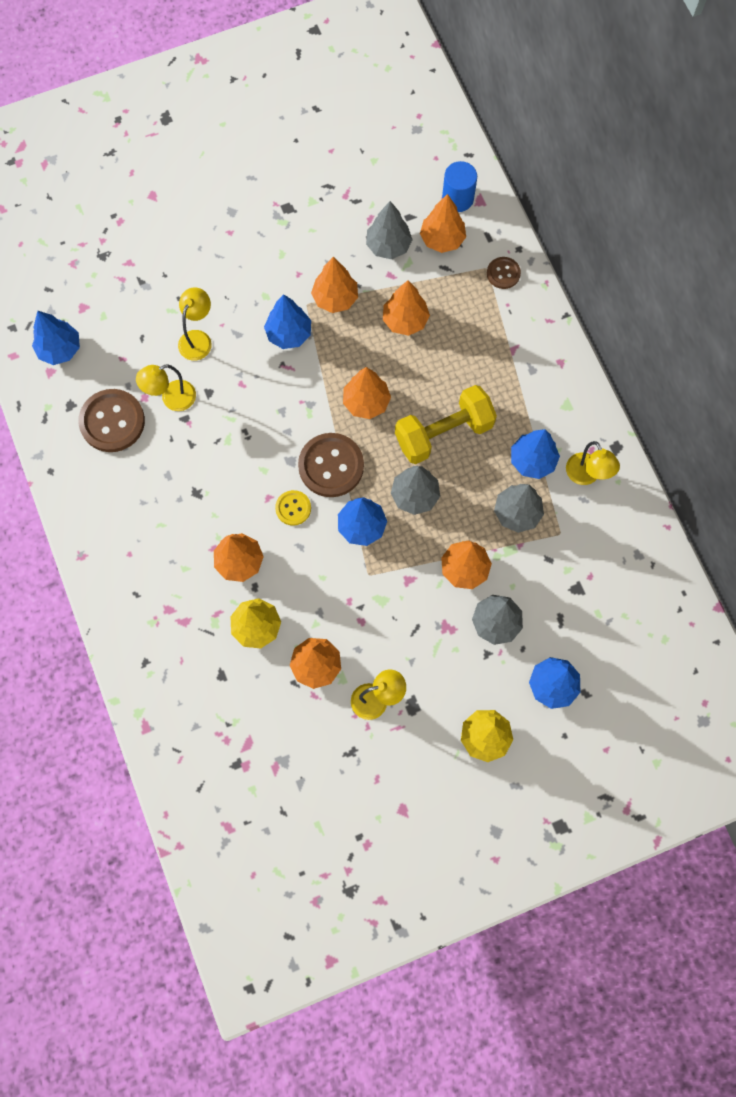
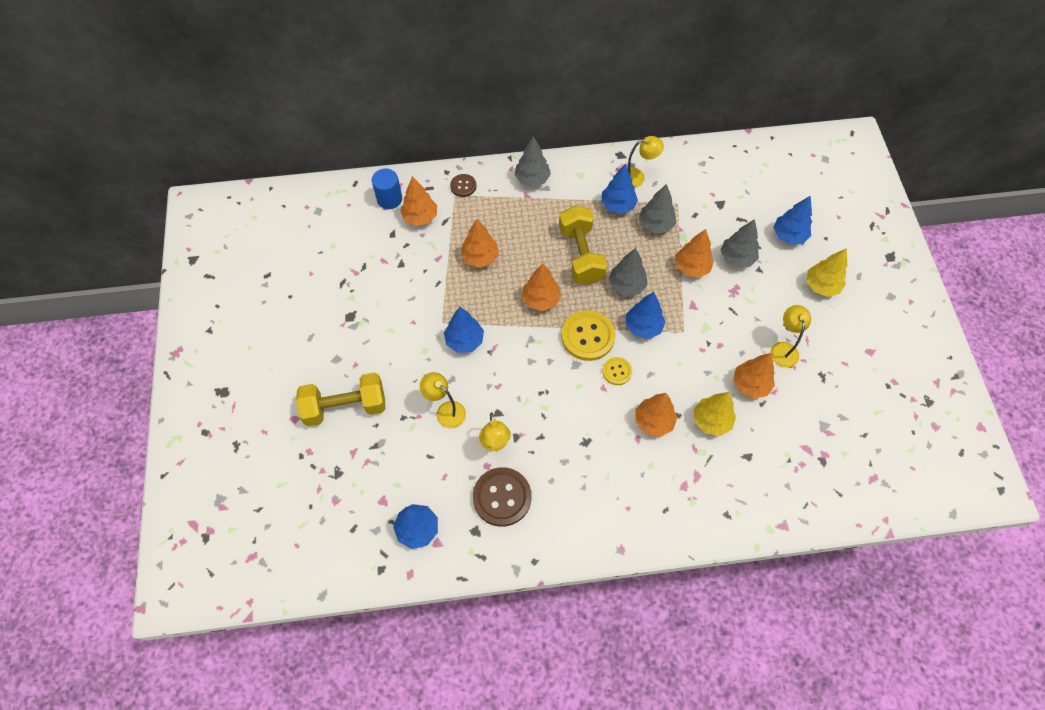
camera: 75 degrees left, 10 degrees down
(177, 239) = (345, 407): none -> yellow dumbbell
(331, 466) = (588, 336): brown button -> yellow button
(335, 298) = (444, 300): orange tree -> none
(388, 246) = (412, 253): grey tree -> grey tree (532, 179)

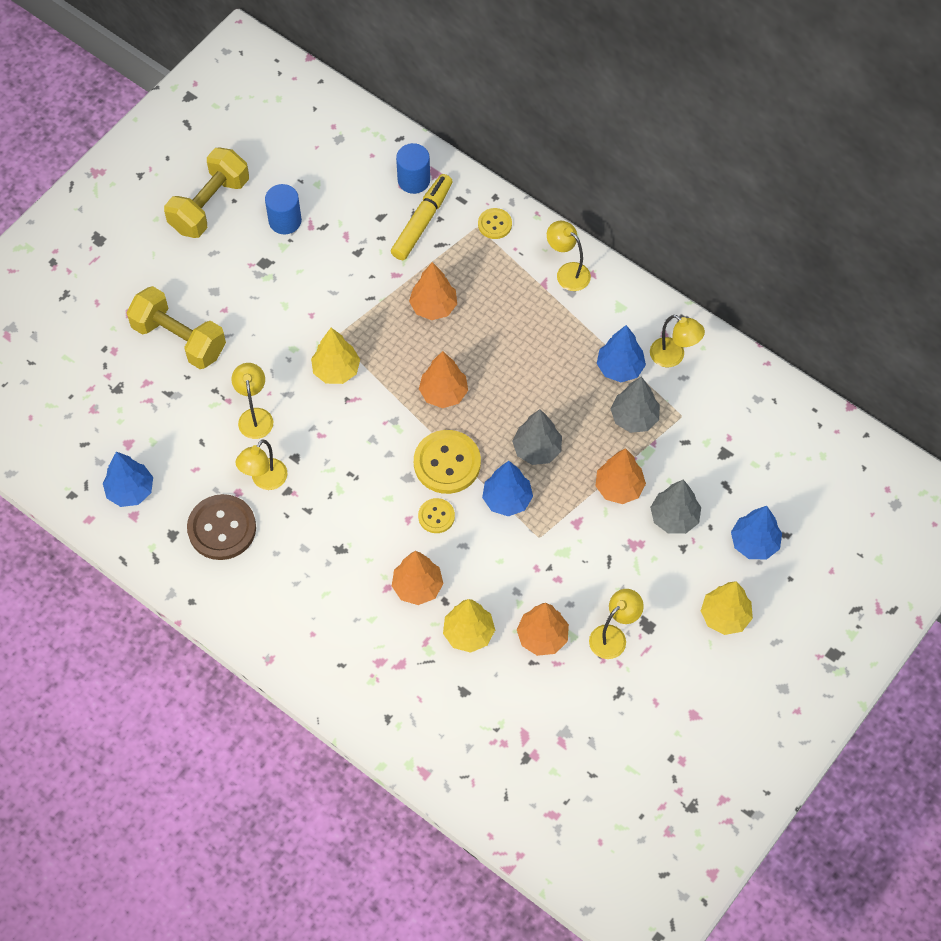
camera: 45 degrees right, 0 degrees up
(336, 282) = (285, 221): none -> blue cylinder
(420, 217) = (422, 222): orange tree -> yellow marker
(463, 186) = (494, 224): brown button -> yellow button
(464, 340) = (336, 370): blue tree -> yellow tree
(532, 179) = (567, 272): grey tree -> yellow lamp
(581, 255) = (528, 384): yellow dumbbell -> yellow dumbbell (209, 205)

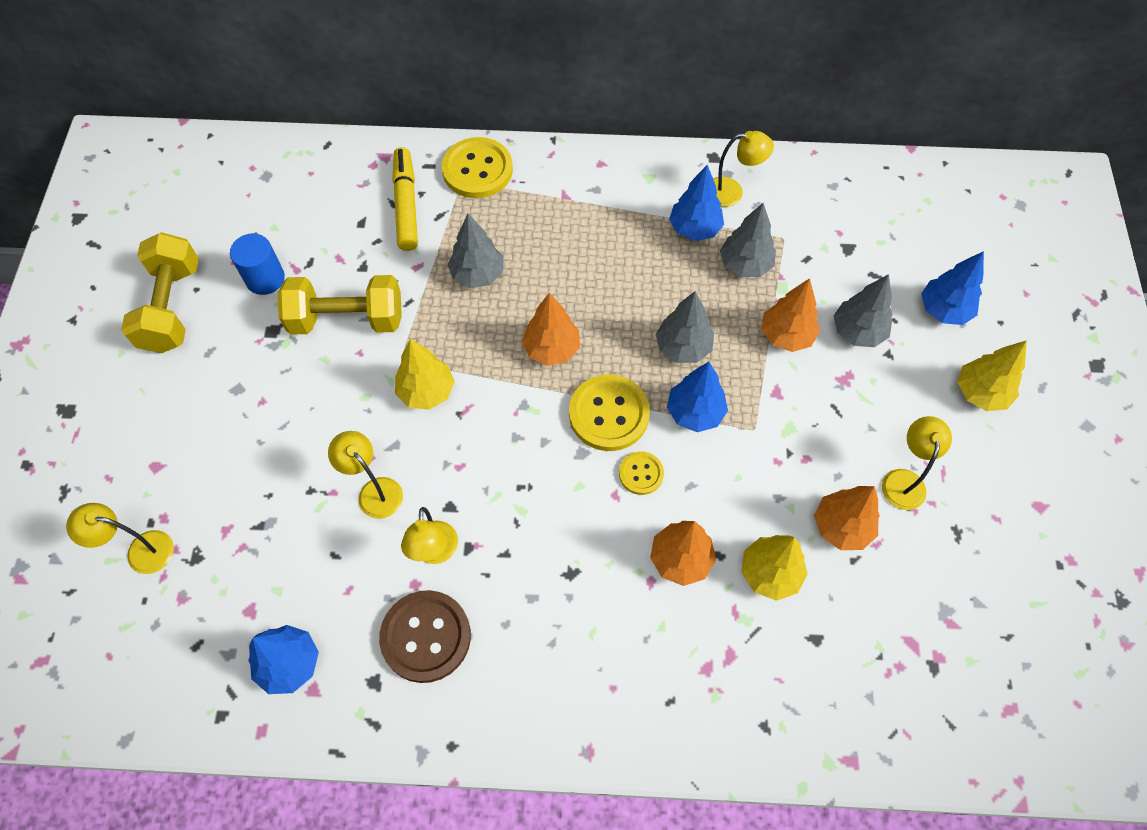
camera: 35 degrees left, 0 degrees up
(179, 339) = (232, 461): yellow dumbbell -> yellow dumbbell (347, 319)
(413, 180) = (369, 173): blue cylinder -> none
(433, 307) = (477, 274): orange tree -> grey tree
(494, 224) = (477, 170): yellow button -> yellow button, size x1.86
(567, 272) = (578, 174): yellow lamp -> yellow lamp (140, 551)

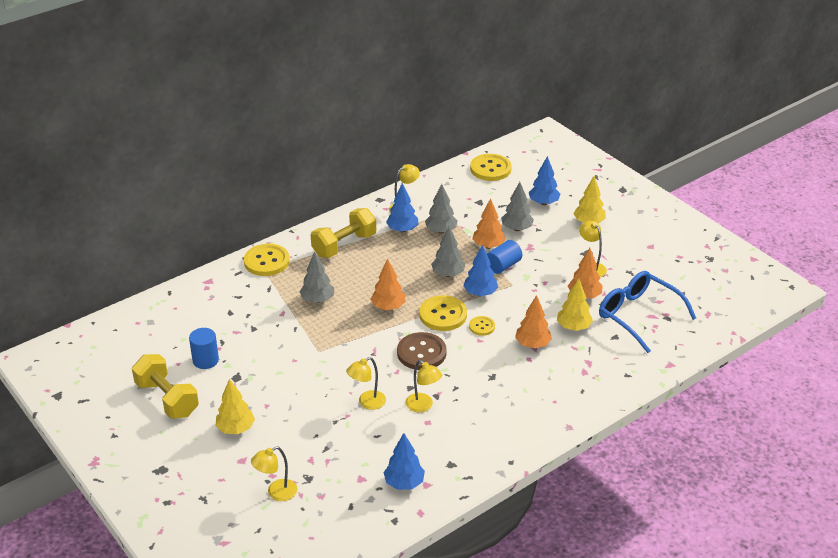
camera: 40 degrees left, 25 degrees down
(347, 319) = (271, 351): yellow dumbbell -> yellow dumbbell (344, 245)
(374, 491) = (367, 403): yellow lamp -> yellow lamp turned 45 degrees counterclockwise
(406, 205) = (246, 293): yellow marker -> none
(426, 391) = (347, 355): yellow tree -> yellow tree (236, 429)
(426, 637) = (455, 435): brown button -> brown button (421, 353)
(773, 386) = (503, 266): none -> blue cylinder
(890, 626) = (638, 315): none -> blue glasses
(921, 198) = (490, 169): none -> yellow button

